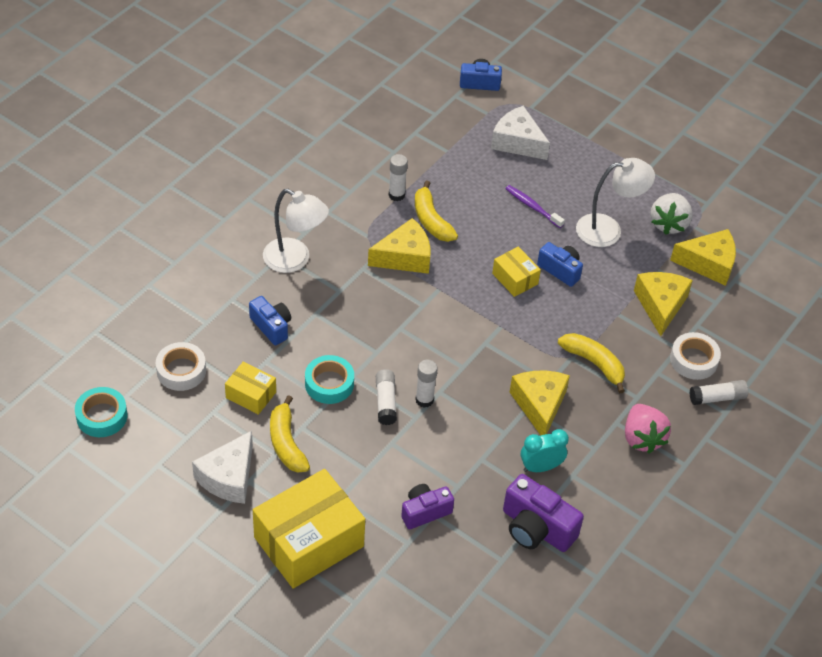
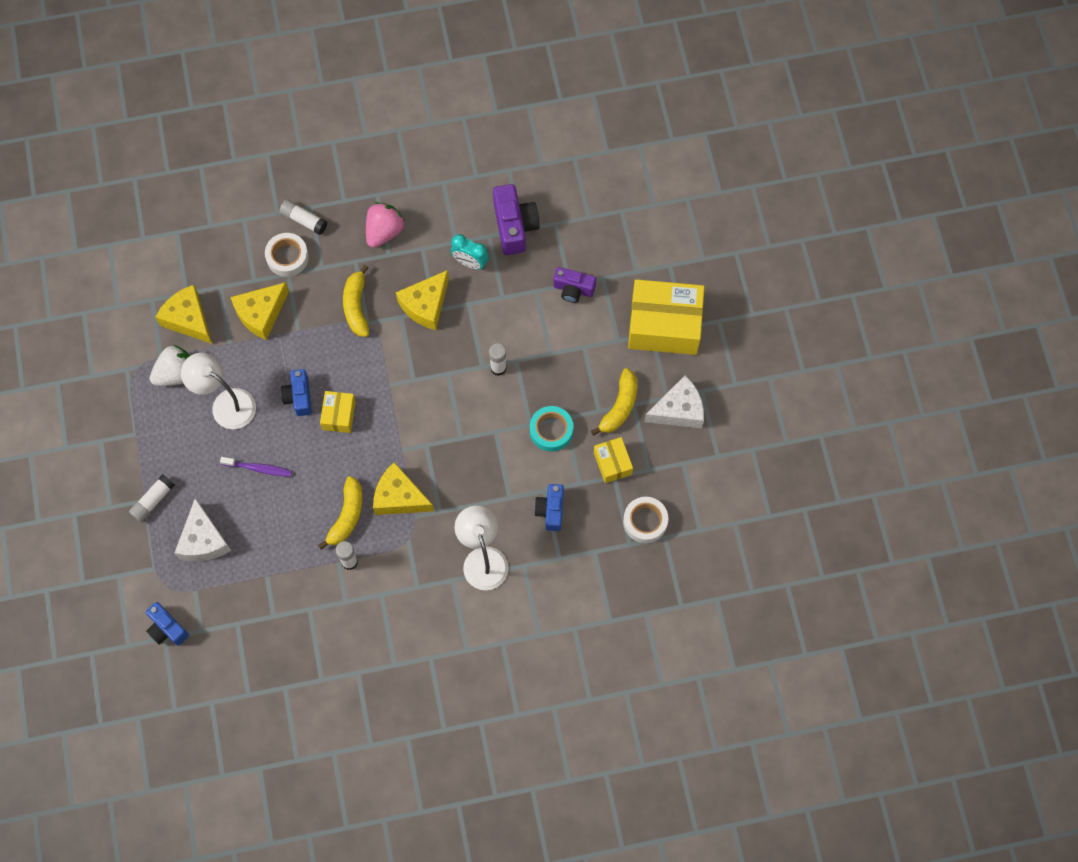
camera: 135 degrees left, 20 degrees up
(102, 416) = (728, 525): turquoise tape -> none
(385, 402) = (525, 386): white glue stick -> white glue stick (153, 500)
(532, 207) = (258, 468): purple toothbrush -> purple toothbrush turned 75 degrees counterclockwise

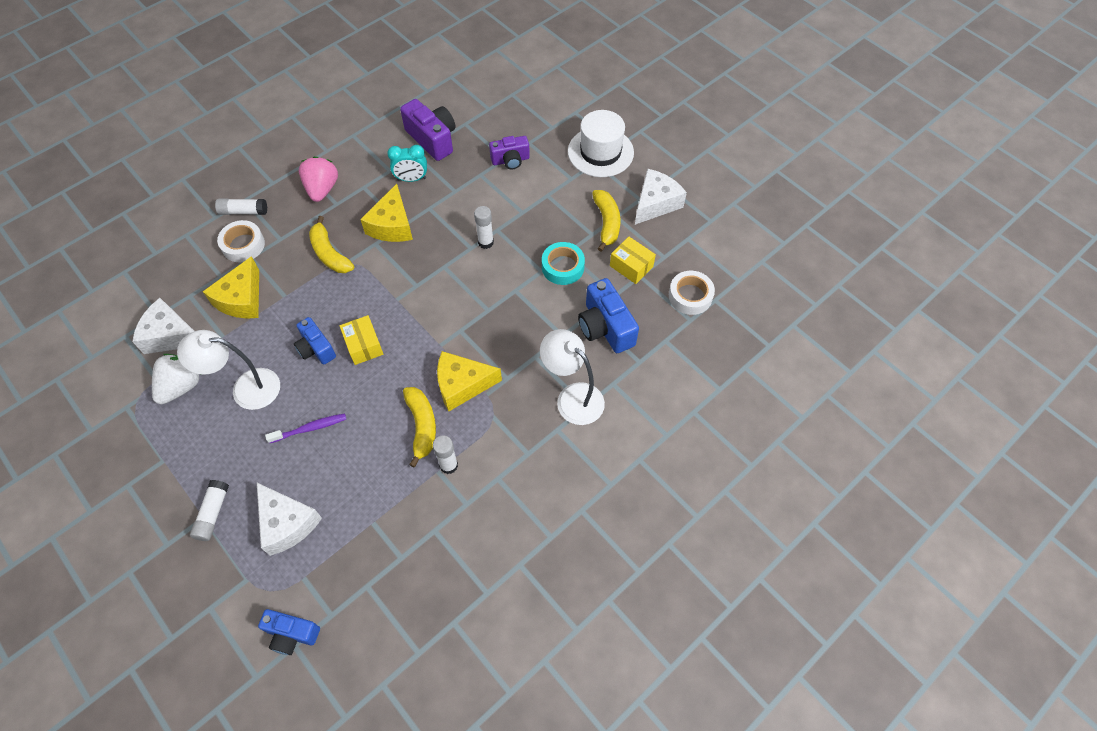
camera: 30 degrees left, 10 degrees down
(188, 319) = (170, 335): yellow cheese -> white cheese
(550, 510) = (605, 327): blue camera -> blue camera, size x1.54
(664, 325) = (600, 152): yellow box -> white hat

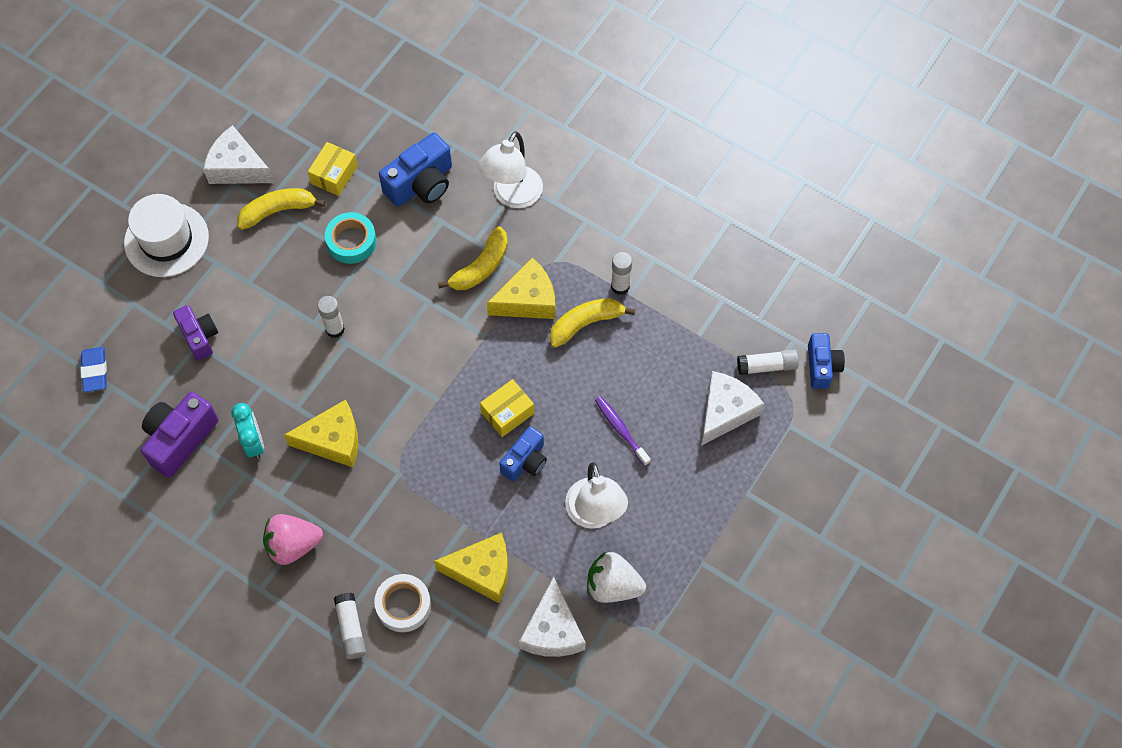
camera: 105 degrees left, 5 degrees up
(213, 513) = (739, 485): white glue stick -> white glue stick (767, 366)
(330, 254) = (392, 496): yellow banana -> yellow banana (481, 267)
(462, 385) = (528, 300): yellow cheese -> yellow cheese turned 90 degrees counterclockwise
(504, 101) = (95, 371): none -> blue eraser
(690, 296) = (361, 114): white tape -> none

